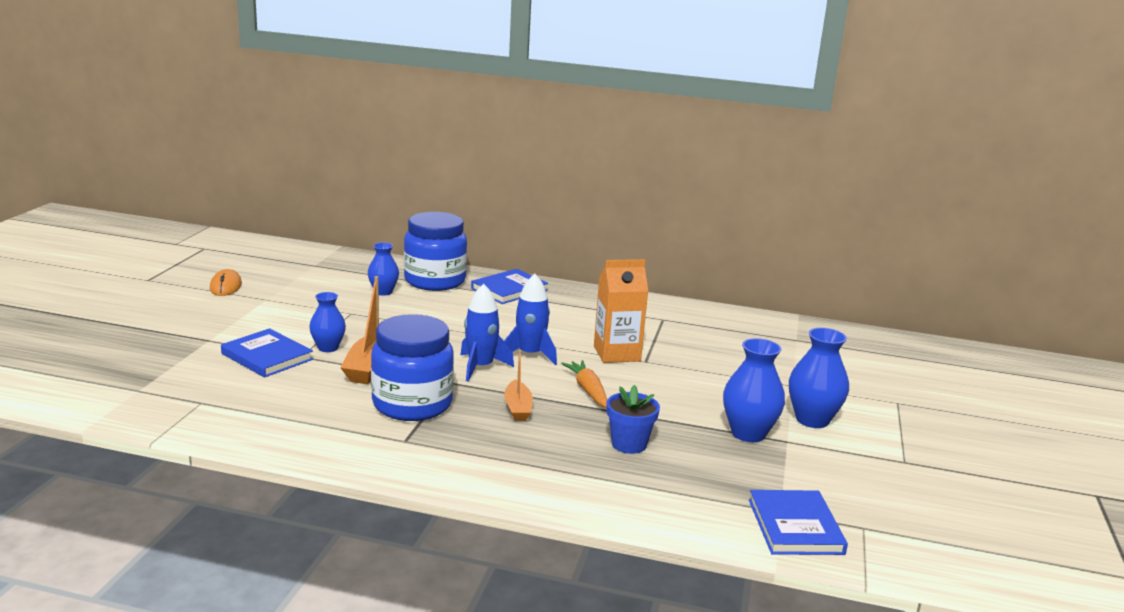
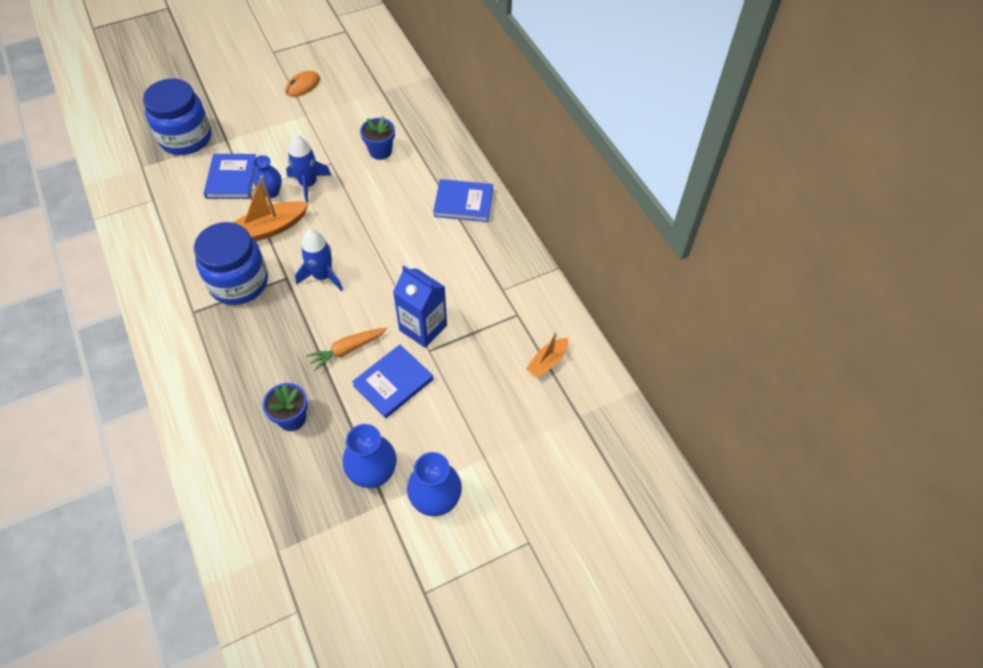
camera: 50 degrees right, 35 degrees up
(383, 292) = (380, 151): blue vase -> blue flower pot
(435, 281) = (429, 159): blue jar -> blue jar (186, 138)
(518, 408) = (285, 332): orange boat -> orange boat (547, 362)
(530, 354) = (369, 286): blue rocket -> blue rocket (308, 184)
(588, 390) = (347, 350): orange carrot -> orange carrot turned 150 degrees counterclockwise
(617, 353) = (423, 327): orange carton -> blue carton
(795, 526) = (264, 570): blue book -> blue book (393, 382)

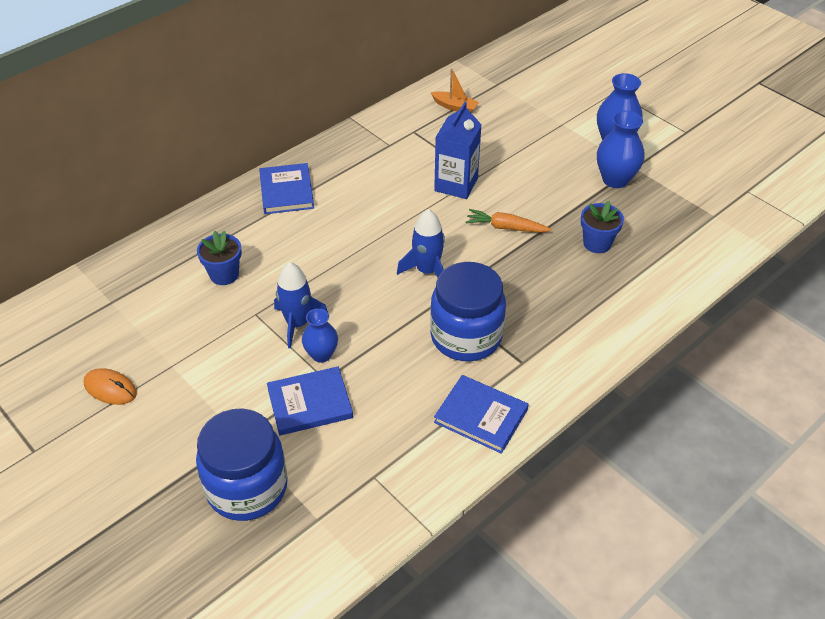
camera: 105 degrees left, 10 degrees down
(269, 229) = (380, 337): orange boat -> none
(347, 350) = (506, 227): orange carrot -> orange carrot turned 150 degrees clockwise
(393, 382) = (524, 189): blue book -> blue book (481, 416)

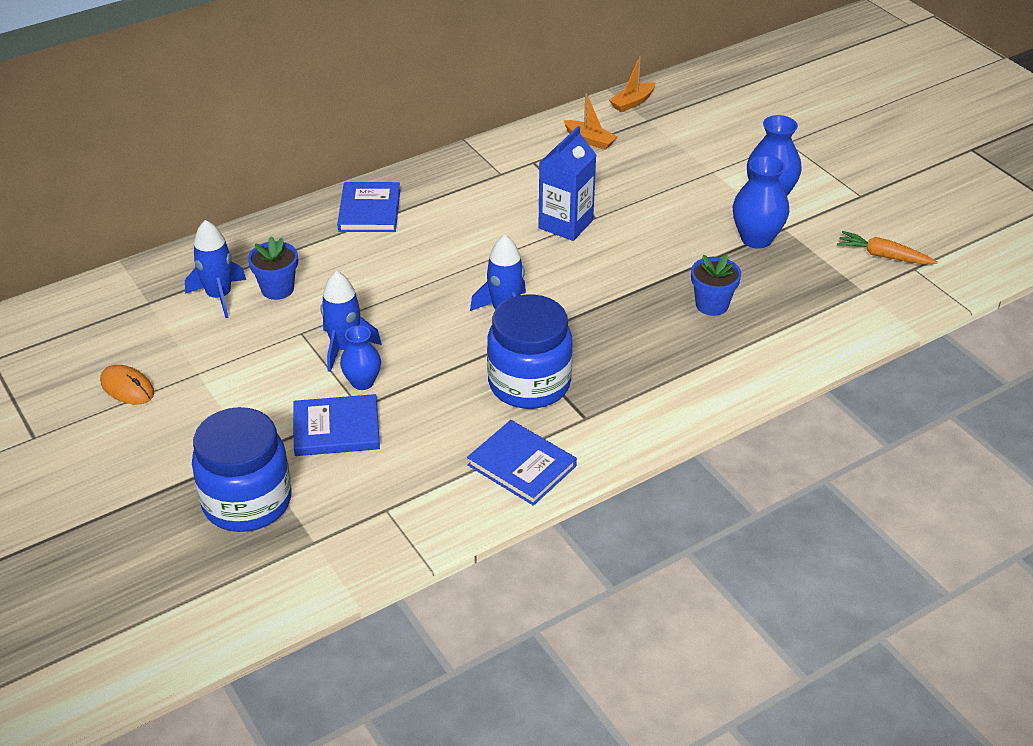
camera: 10 degrees right, 5 degrees down
(174, 288) = (219, 296): none -> blue rocket
(480, 70) = (632, 103): none -> orange boat
(506, 227) = (610, 276): orange carrot -> orange carrot (883, 256)

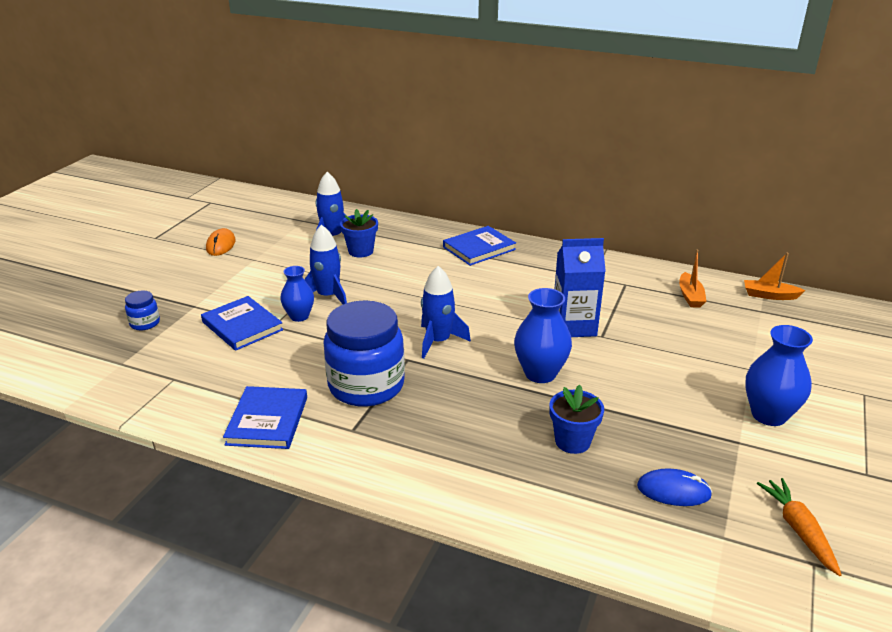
camera: 55 degrees right, 10 degrees down
(247, 502) = (145, 323): blue jar -> blue jar, size x0.43
(756, 239) = (698, 431): blue vase -> blue vase (540, 373)
(805, 286) = (673, 490): none -> blue mouse

